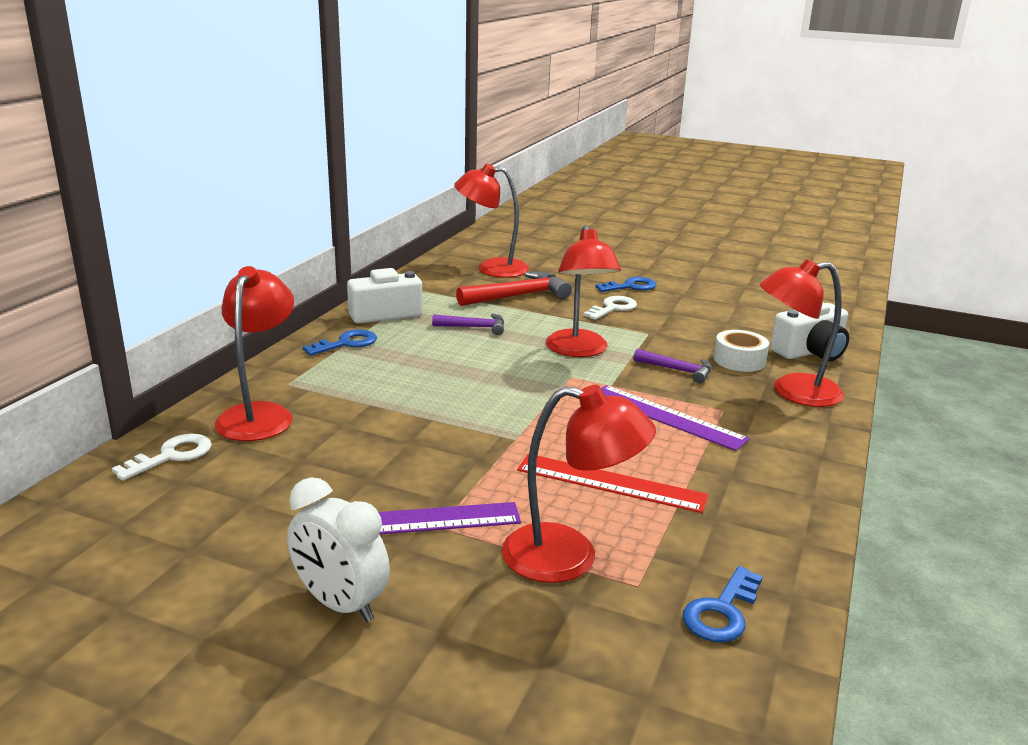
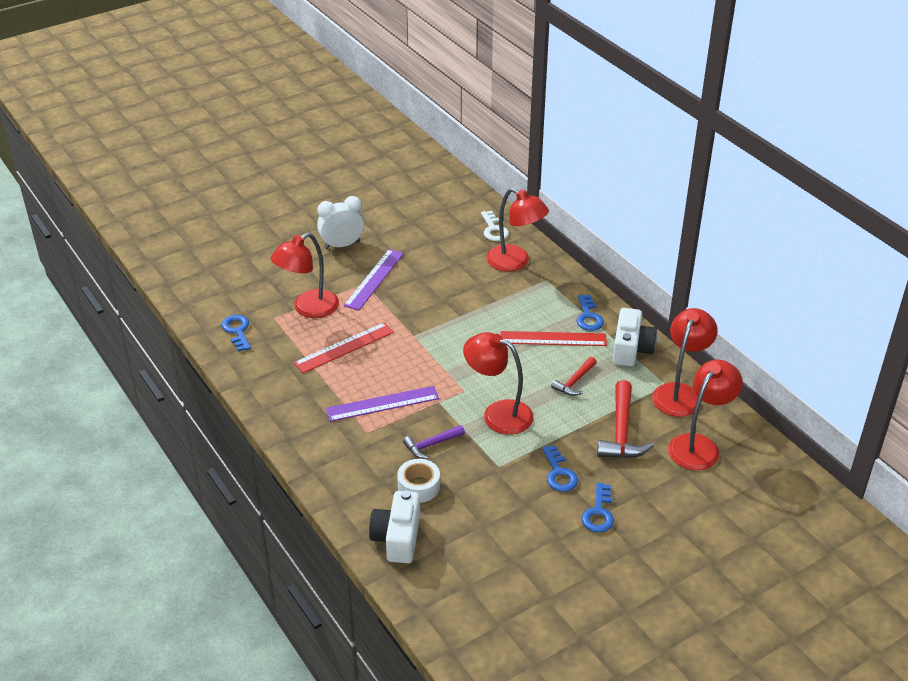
camera: 125 degrees right, 15 degrees up
(412, 353) = (553, 338): none -> red ruler
(474, 327) = (574, 381): purple hammer -> red hammer
(613, 308) = (559, 473): white key -> blue key
(793, 392) = (357, 481): red lamp -> red lamp (680, 393)

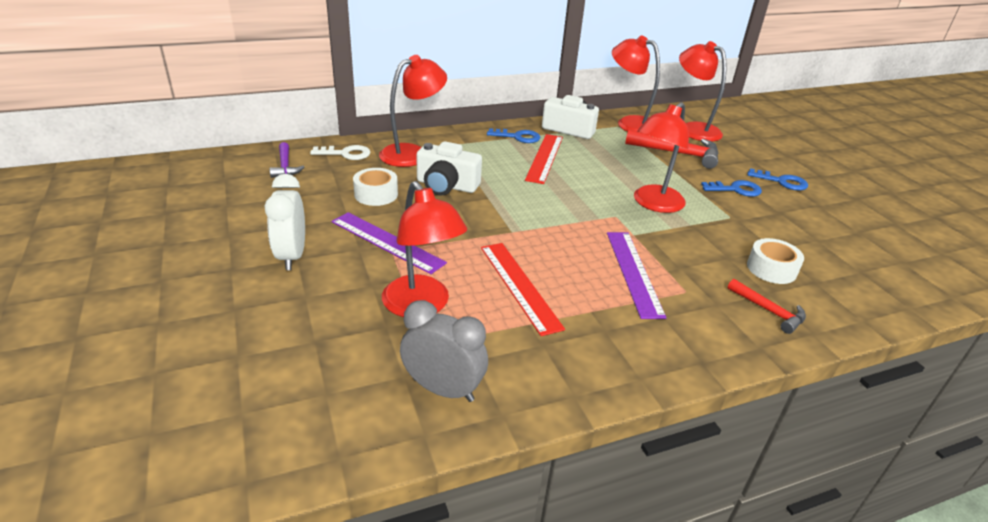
camera: 80 degrees left, 5 degrees down
(237, 331) = (443, 389): blue key -> grey clock
(397, 538) = (856, 295): white camera -> white camera (446, 185)
(431, 445) = (703, 250): purple hammer -> purple hammer (285, 166)
(436, 259) = (376, 194): none -> white tape
(574, 381) = (609, 160): red hammer -> red hammer (768, 311)

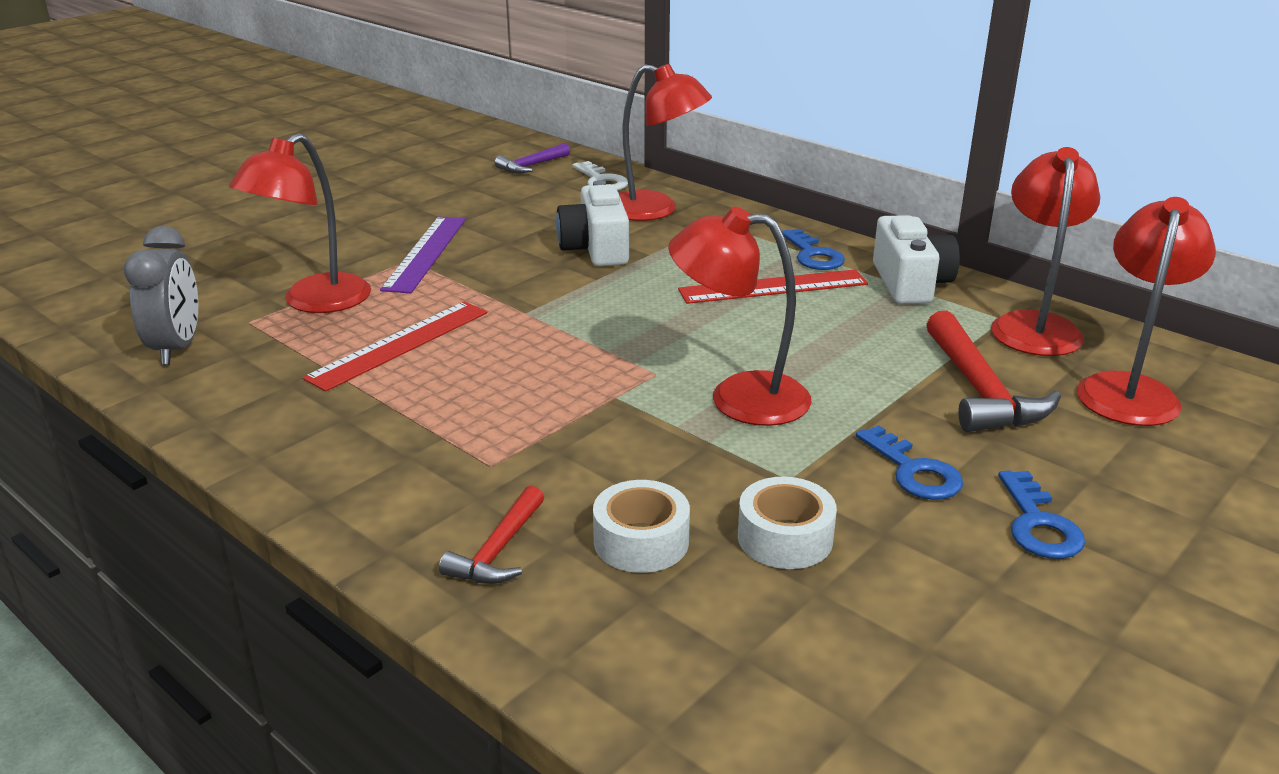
camera: 65 degrees right, 5 degrees down
(292, 256) = (355, 221): white clock -> none
(376, 194) = (524, 220): white tape -> white tape (785, 538)
(633, 272) = (505, 414): purple ruler -> none

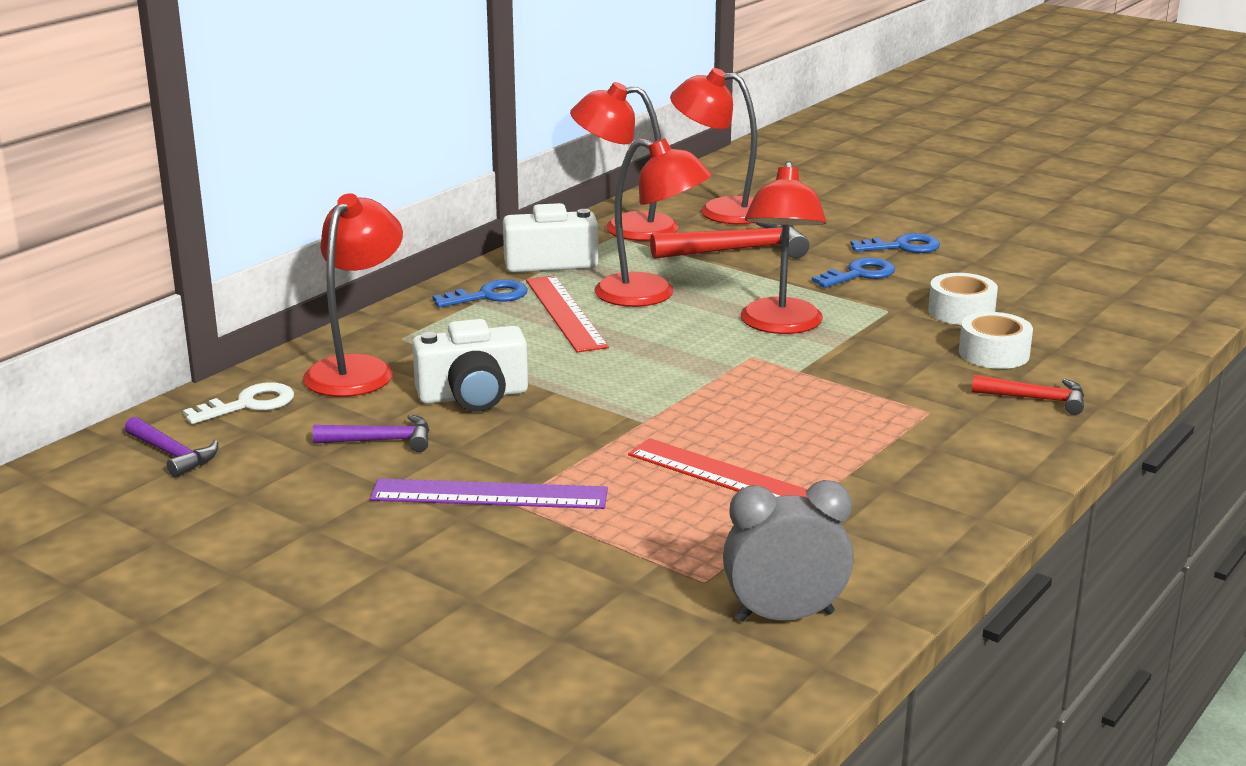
camera: 95 degrees left, 5 degrees down
(314, 302) = (642, 547): red lamp -> red lamp (650, 295)
(527, 220) = (381, 441): none -> purple hammer

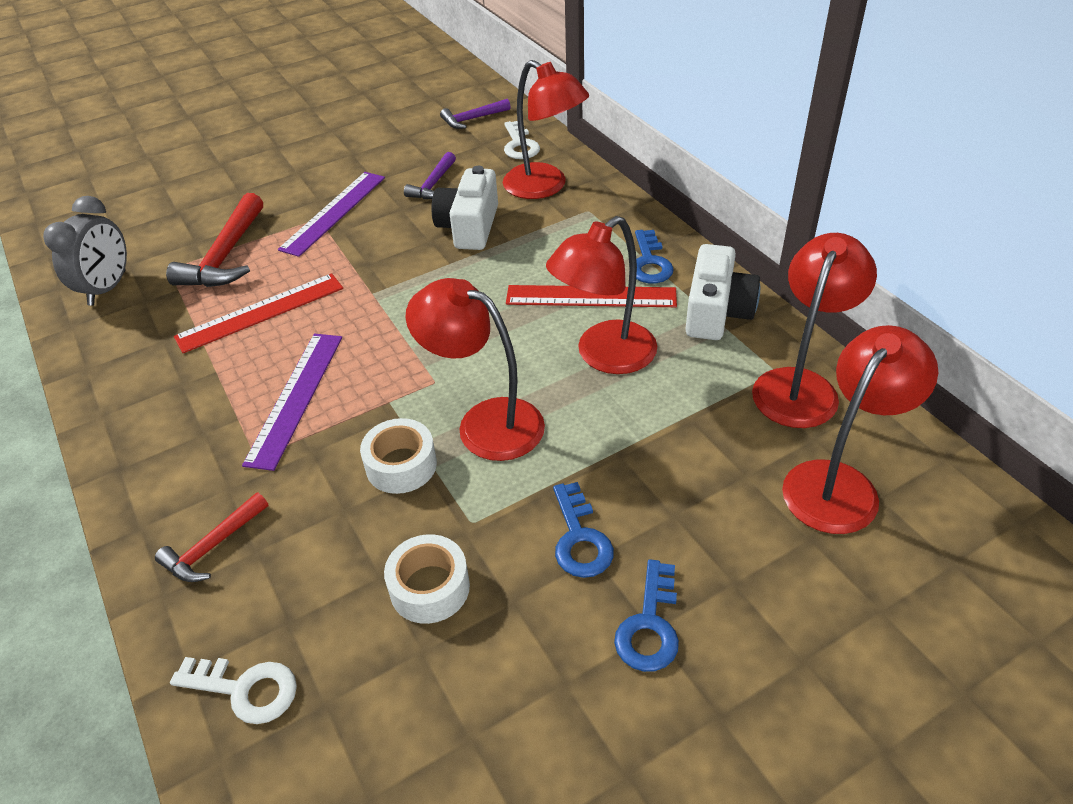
camera: 115 degrees right, 20 degrees up
(737, 250) = (697, 455): red hammer -> red hammer (226, 255)
(840, 415) = (296, 398): none -> purple ruler
(994, 353) = (319, 563): white tape -> white tape (401, 465)
(1115, 350) = (245, 689): none -> white key

